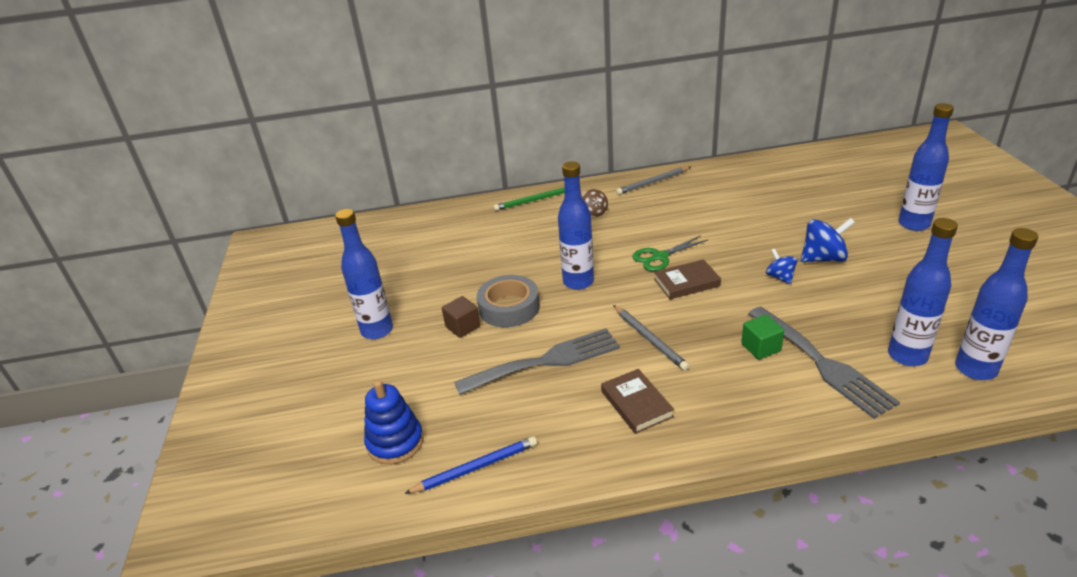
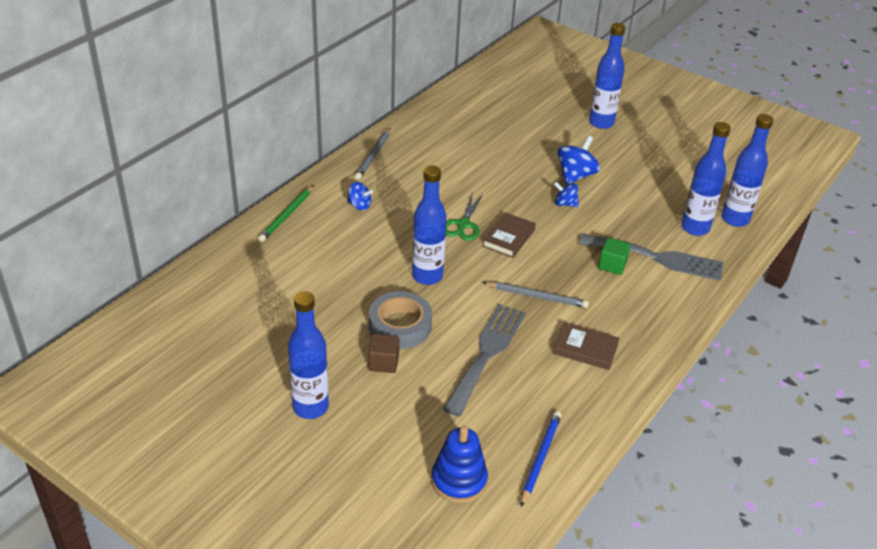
camera: 50 degrees left, 5 degrees up
(595, 212) = (359, 205): brown spinning top -> blue spinning top

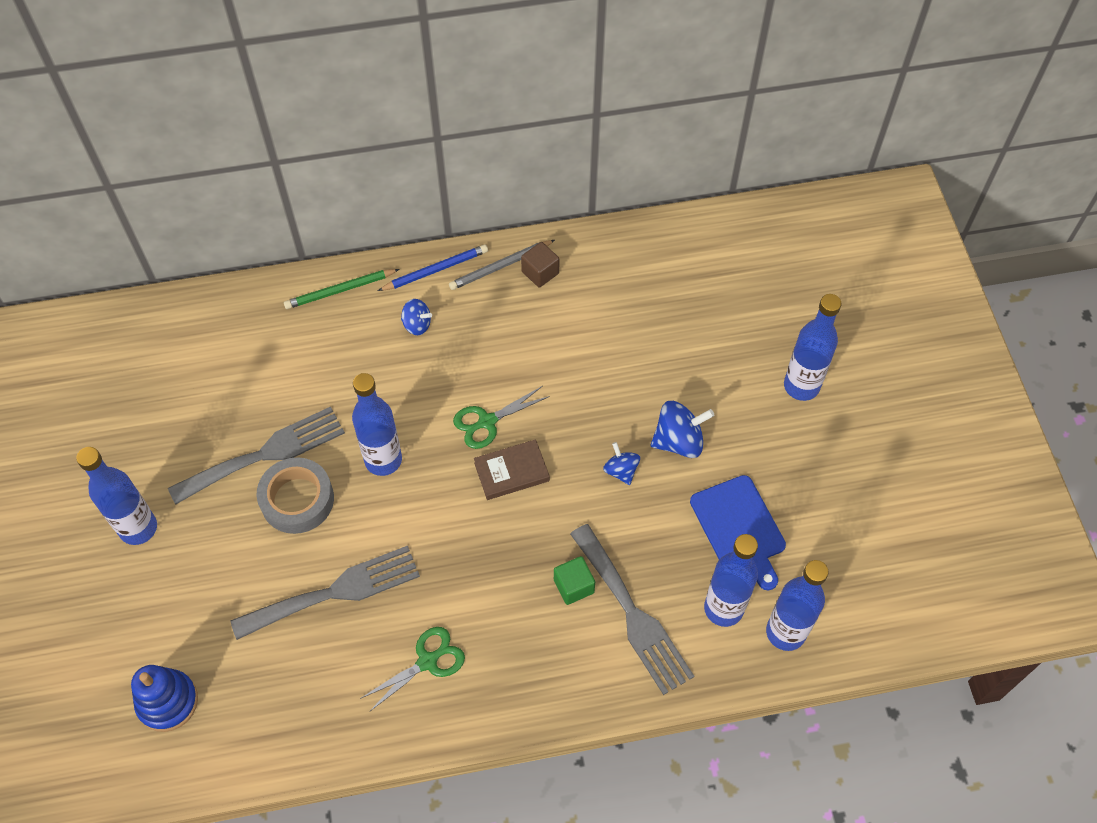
camera: 45 degrees right, 20 degrees up
(347, 317) = (265, 454): none -> grey fork
(359, 205) = (417, 325): blue spinning top -> blue spinning top turned 45 degrees counterclockwise
(383, 362) = (241, 529): brown cube -> brown cube (540, 272)
(537, 296) = (455, 564): grey pencil -> none
(540, 458) = (253, 739): blue pencil -> blue pencil (435, 270)
(585, 349) = (427, 661): brown book -> green scissors
(654, 192) = (739, 528): none -> blue cutting board

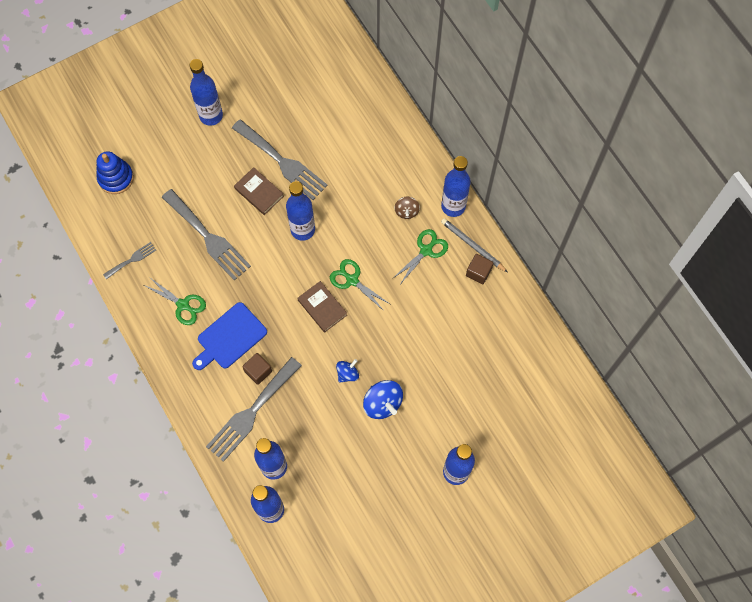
camera: 70 degrees right, 10 degrees up
(297, 500) = (259, 192): grey tape -> brown book
(319, 717) = (132, 259): none -> grey fork
(340, 290) = (413, 156): green pencil -> none
(417, 325) = (406, 211): blue spinning top -> brown spinning top
(435, 270) = (453, 206): blue pencil -> blue bottle
(483, 321) = (426, 250): none -> green scissors
(573, 586) = (258, 371): green cube -> brown cube
(739, 528) = (333, 460): blue cutting board -> blue cutting board (230, 337)

